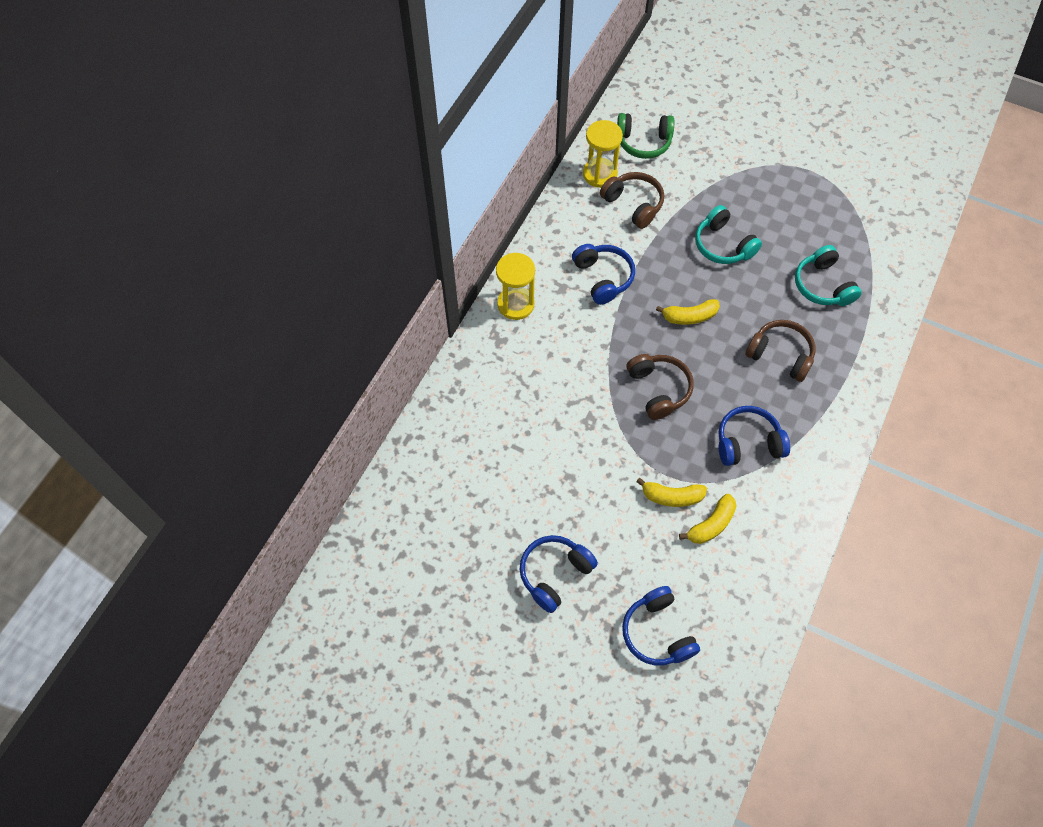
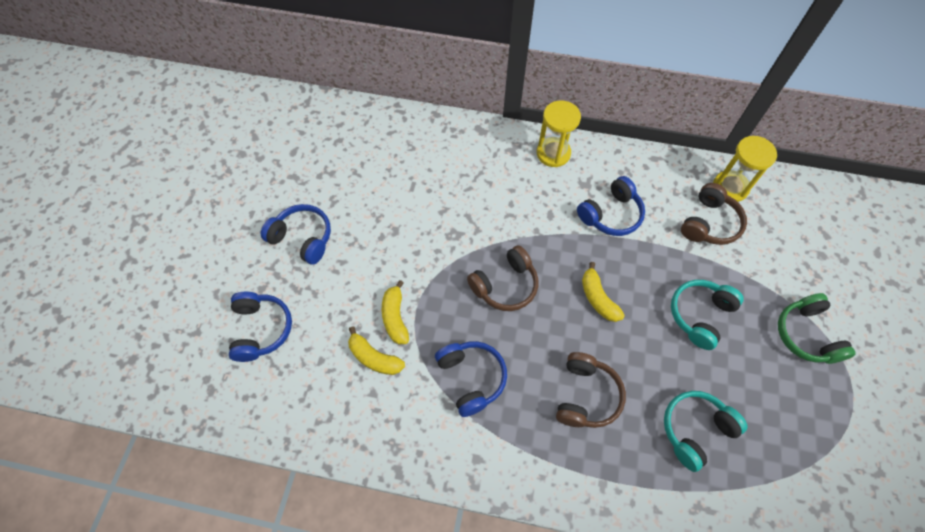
camera: 75 degrees right, 0 degrees up
(643, 142) = (792, 217): green headphones -> green headphones (806, 335)
(657, 632) = (261, 329): blue headphones -> blue headphones turned 120 degrees clockwise

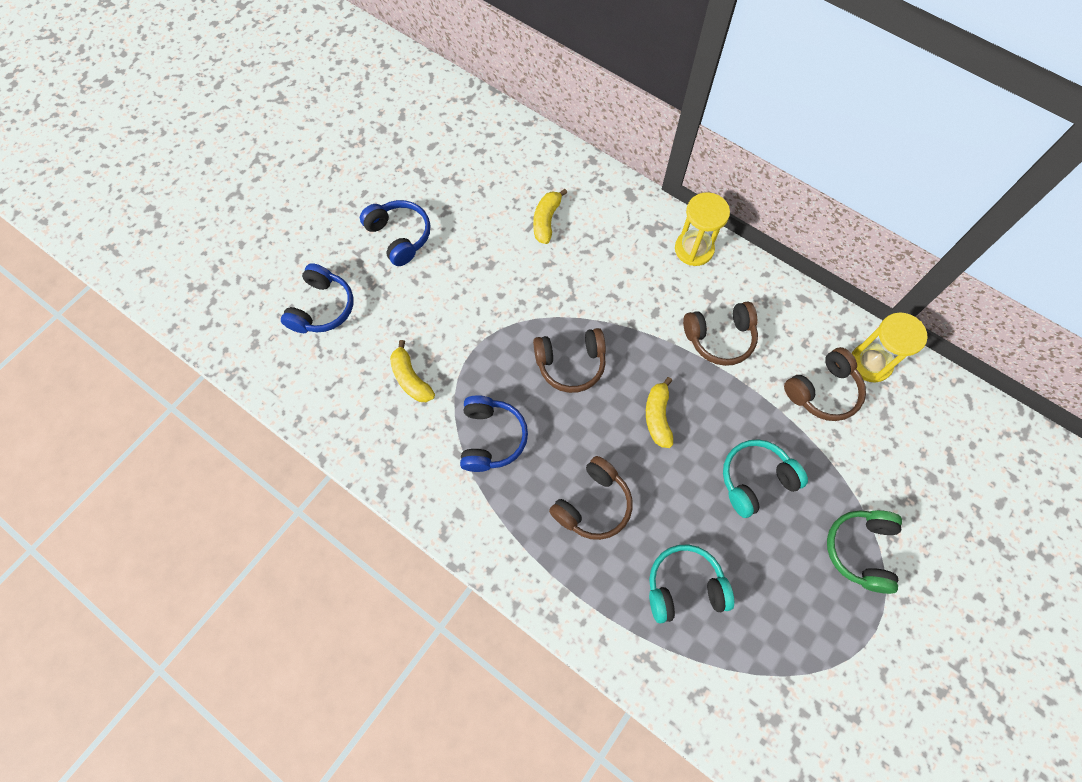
camera: 25 degrees right, 5 degrees up
(395, 317) = (449, 349): yellow banana -> yellow banana (546, 221)
(611, 214) = (720, 338): blue headphones -> brown headphones

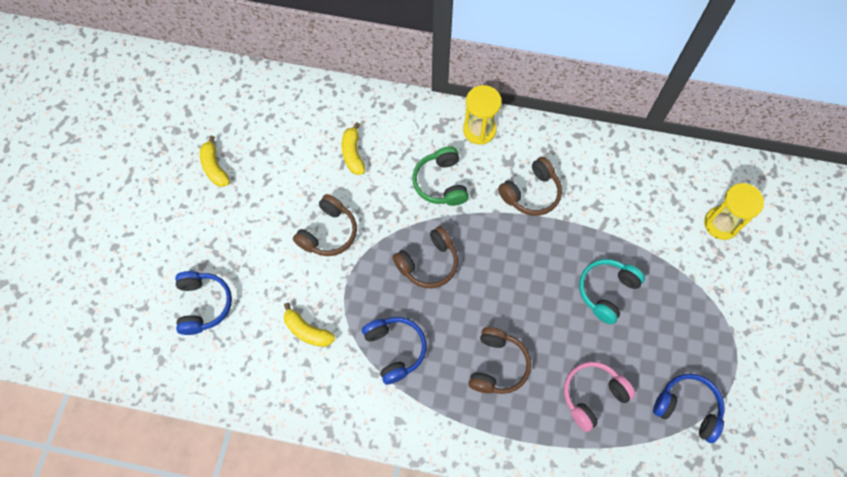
camera: 25 degrees left, 0 degrees up
(399, 236) = (238, 217): blue headphones -> blue headphones (687, 408)
(658, 417) = (514, 275): yellow banana -> yellow banana (215, 167)
(684, 587) = (593, 396): turquoise headphones -> pink headphones
(823, 391) = (624, 202): brown headphones -> brown headphones (328, 232)
(861, 550) = (702, 310): green headphones -> green headphones (441, 183)
(870, 363) = (648, 165): yellow hourglass -> yellow hourglass (721, 224)

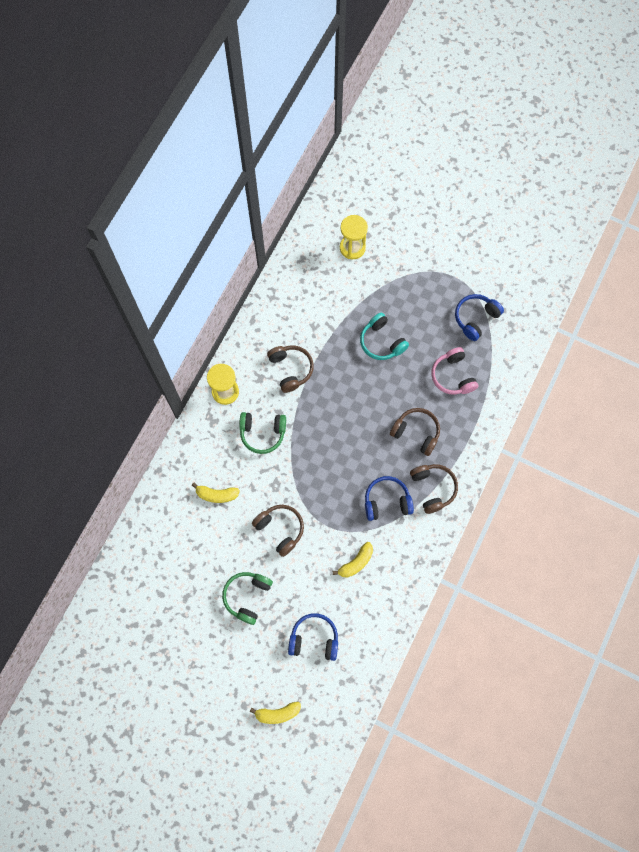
camera: 75 degrees left, 5 degrees up
(215, 167) = (195, 610): yellow banana -> yellow banana (277, 713)
(240, 217) = (247, 596): none -> green headphones
(428, 263) = (326, 460): brown headphones -> brown headphones (433, 488)

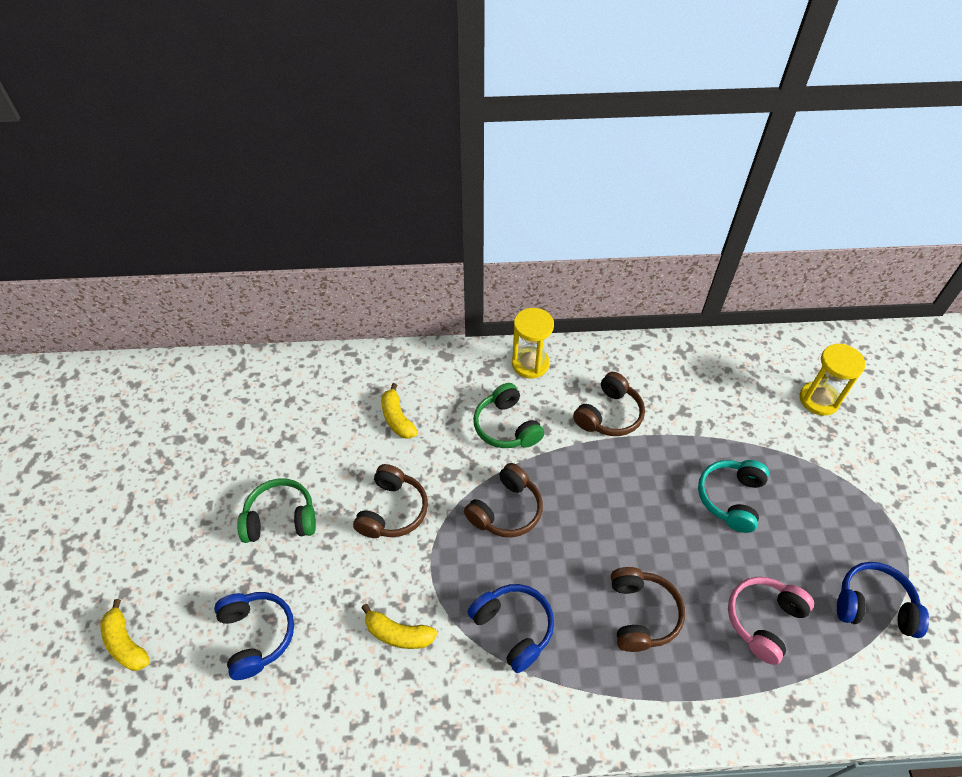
camera: 60 degrees right, 20 degrees down
(433, 488) = (575, 686): brown headphones -> brown headphones (506, 510)

